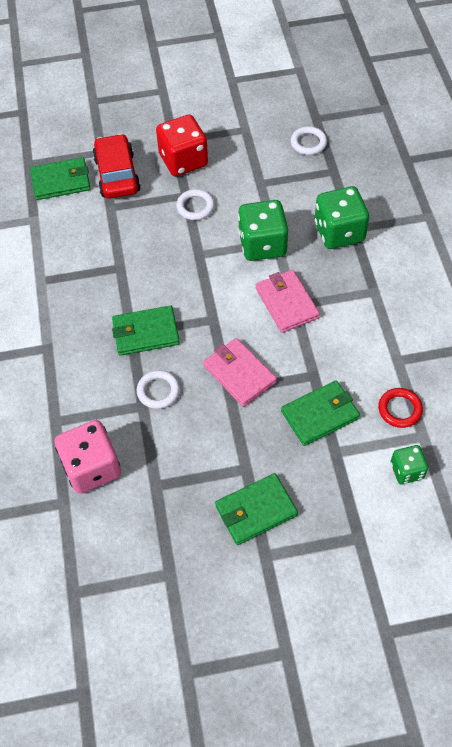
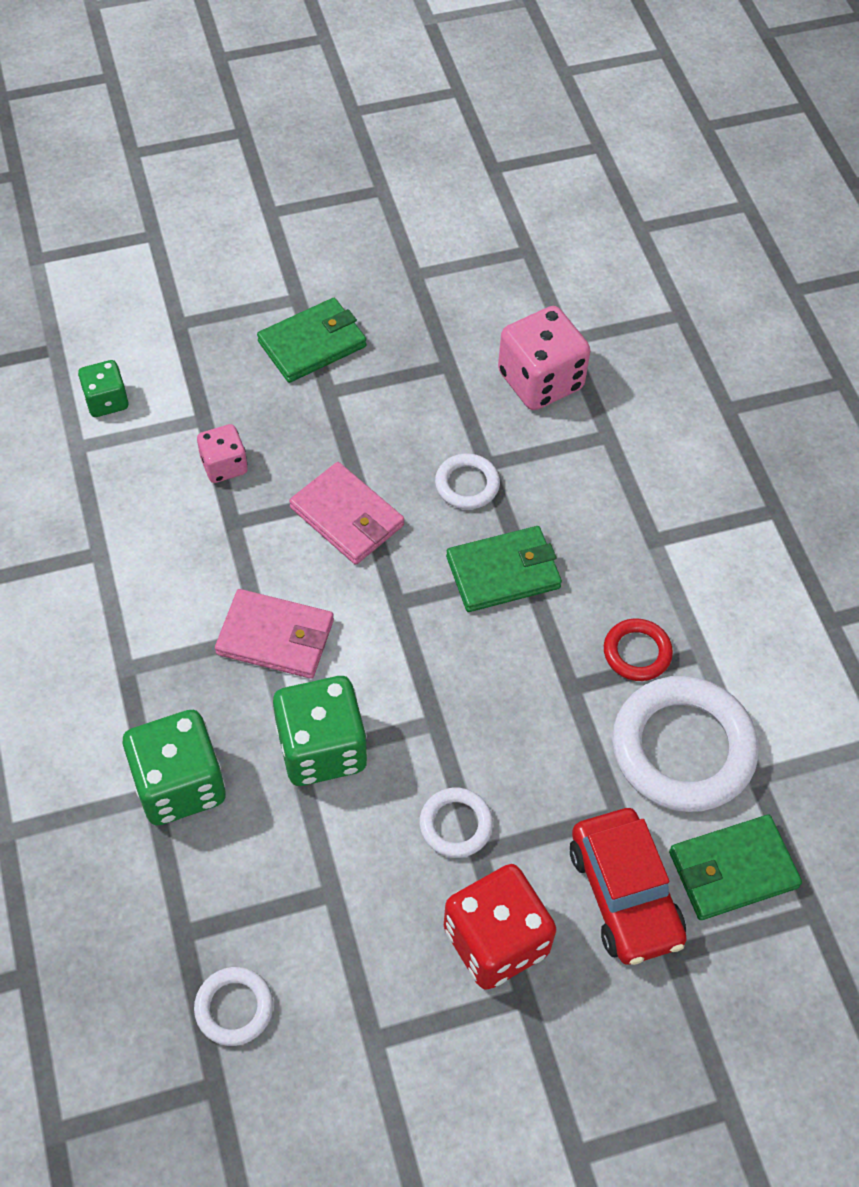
camera: 170 degrees right, 0 degrees up
(68, 234) = (683, 748): none -> white ring
(287, 303) = (275, 637): pink wallet -> pink wallet turned 45 degrees counterclockwise
(320, 415) = (224, 465): green wallet -> pink dice
(399, 409) = (106, 480): red ring -> red ring (637, 652)

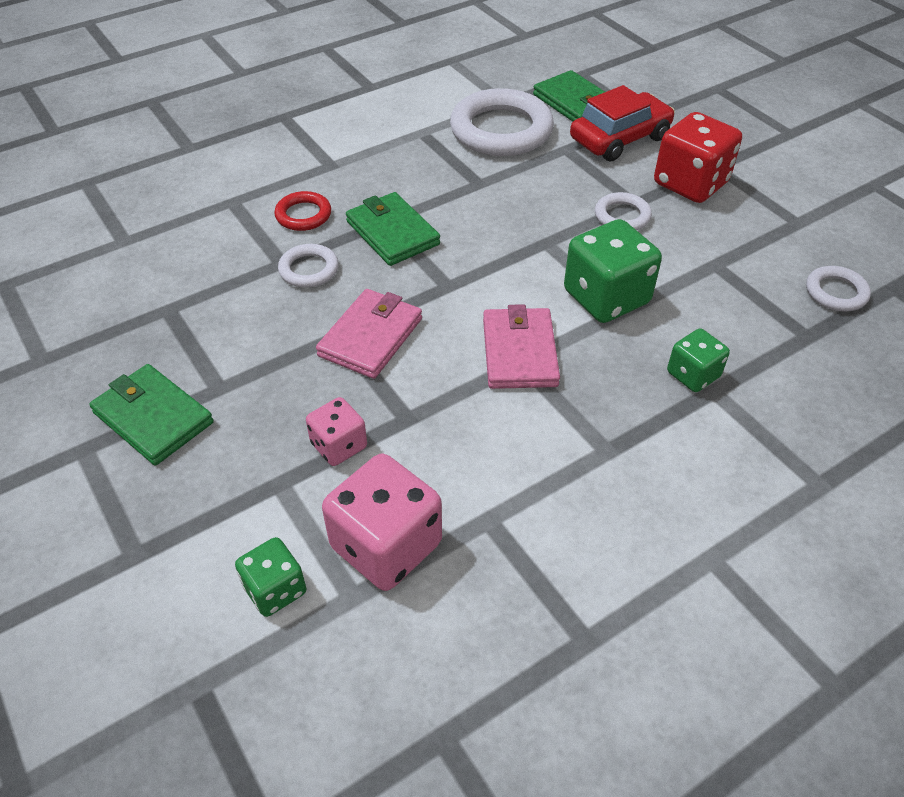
camera: 105 degrees left, 10 degrees down
(179, 784) = (693, 375): green dice -> green dice, size x0.57
(540, 380) = (177, 248): pink dice -> pink dice (386, 545)
(637, 652) = (435, 159): red ring -> red ring (303, 215)

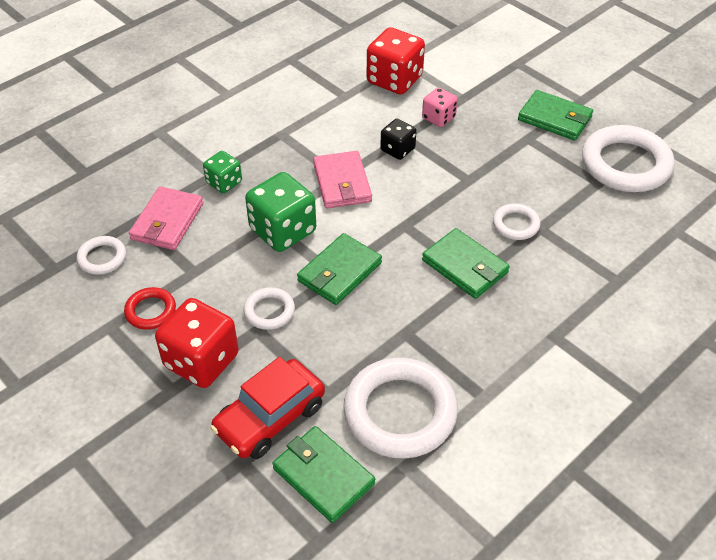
camera: 170 degrees right, 0 degrees up
(110, 328) = (625, 164): none -> white ring
(275, 589) = (441, 59): green dice -> none
(303, 215) = (548, 274): red ring -> red ring (150, 311)
(371, 337) = (446, 180): pink wallet -> pink wallet (167, 221)
(386, 545) = (394, 80): pink dice -> red dice
(425, 395) = (397, 149): none -> black dice
(539, 244) = (339, 272): none -> green wallet

